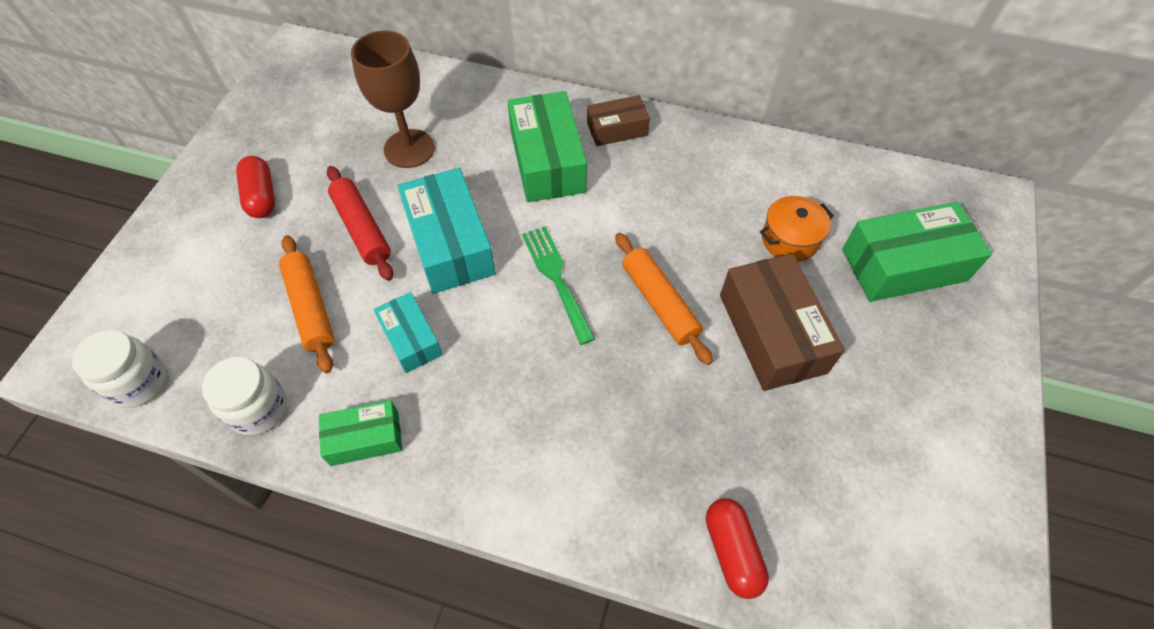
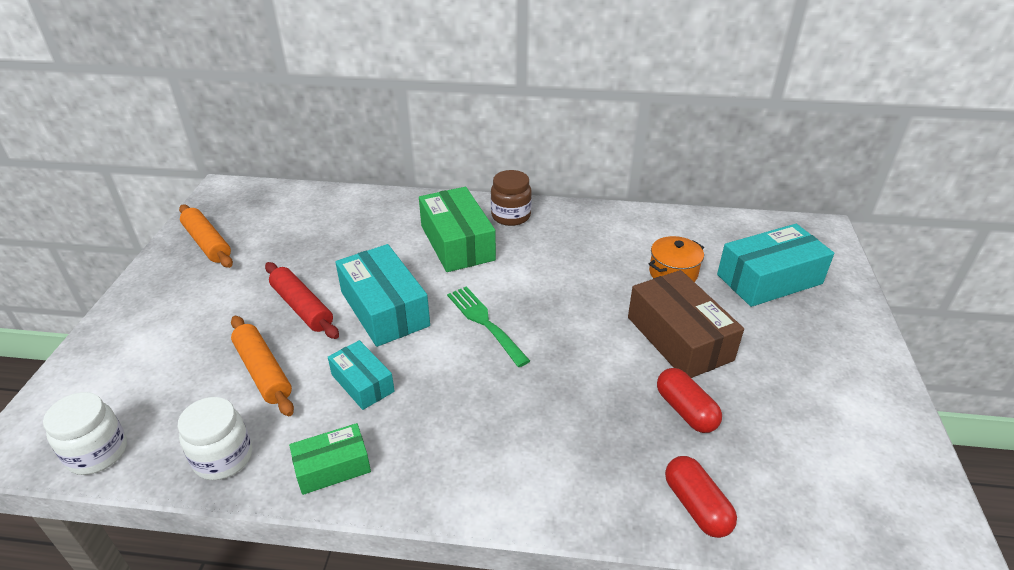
camera: 10 degrees left, 20 degrees down
(261, 196) = (204, 295): red capsule -> red capsule (685, 410)
(409, 149) = (335, 247): brown goblet -> none
(617, 129) = (511, 216): brown box -> brown jar
(660, 303) = (579, 329): orange rolling pin -> orange rolling pin (208, 243)
(903, 265) = (769, 279): green box -> turquoise box

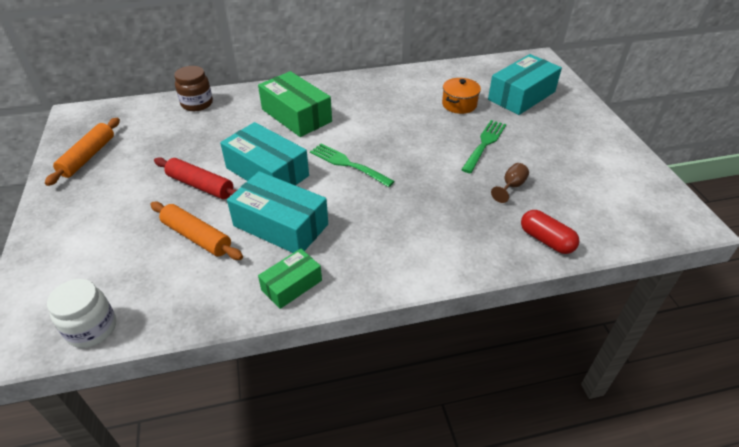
camera: 20 degrees left, 5 degrees up
(208, 243) = (88, 157): orange rolling pin -> orange rolling pin turned 75 degrees clockwise
(223, 458) = (202, 303): white jar -> none
(362, 383) = (280, 225): turquoise box -> turquoise box, size x1.73
(511, 216) = (326, 89): brown jar -> brown jar (197, 104)
(679, 338) = (484, 144): brown box -> green fork
(685, 410) = (511, 186): red capsule -> brown goblet

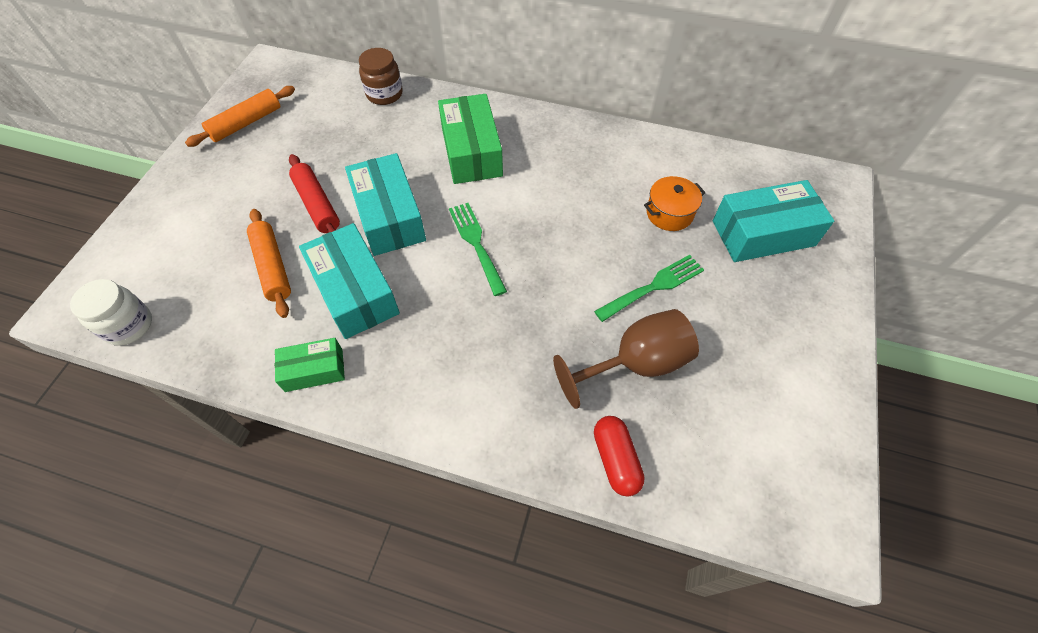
camera: 30 degrees right, 15 degrees up
(511, 186) = (635, 364): brown goblet -> brown goblet, size x2.15

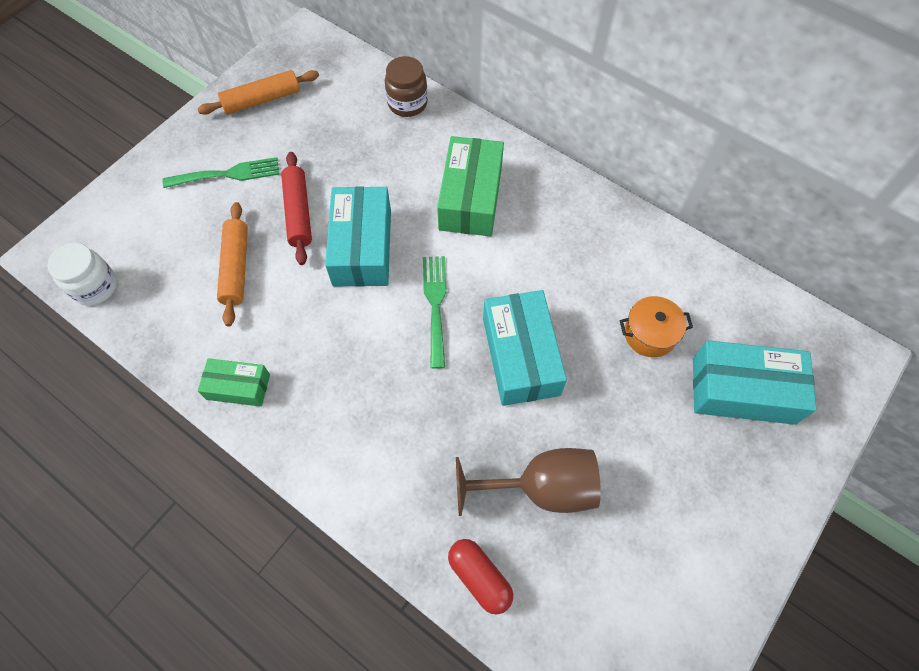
camera: 20 degrees right, 5 degrees up
(354, 291) = (301, 318): turquoise box -> turquoise box (520, 356)
(615, 459) = (479, 577): red capsule -> red capsule turned 45 degrees counterclockwise
(653, 287) = (595, 412): green fork -> green fork (227, 174)

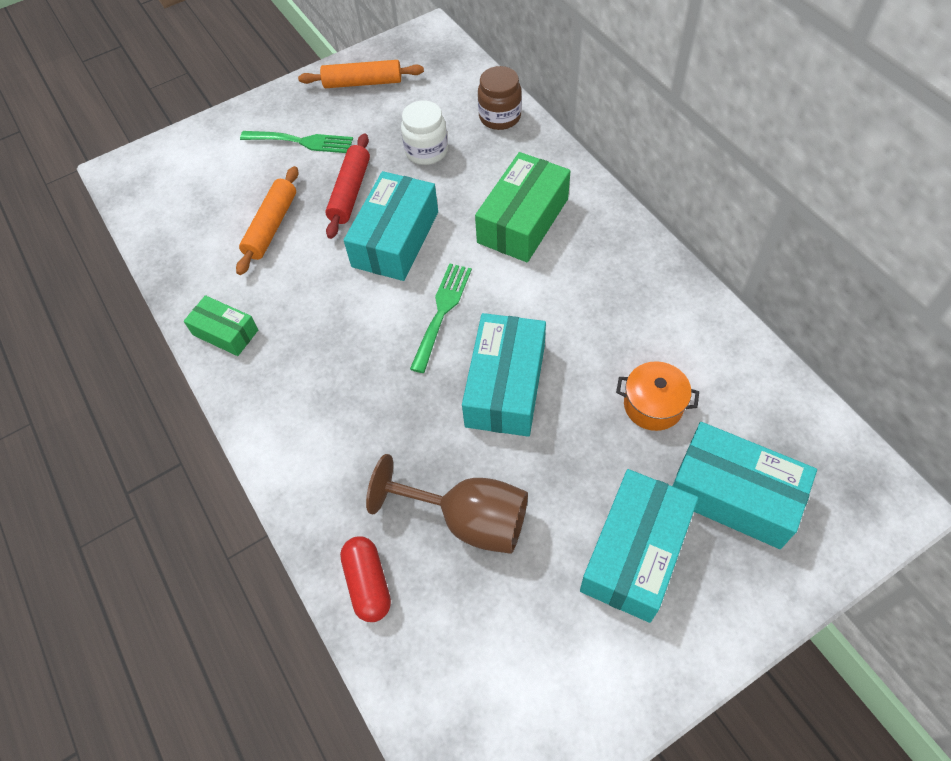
camera: 25 degrees right, 5 degrees down
(95, 287) = (144, 210): white jar -> white jar (426, 151)
(688, 468) = (635, 553): none -> turquoise box

